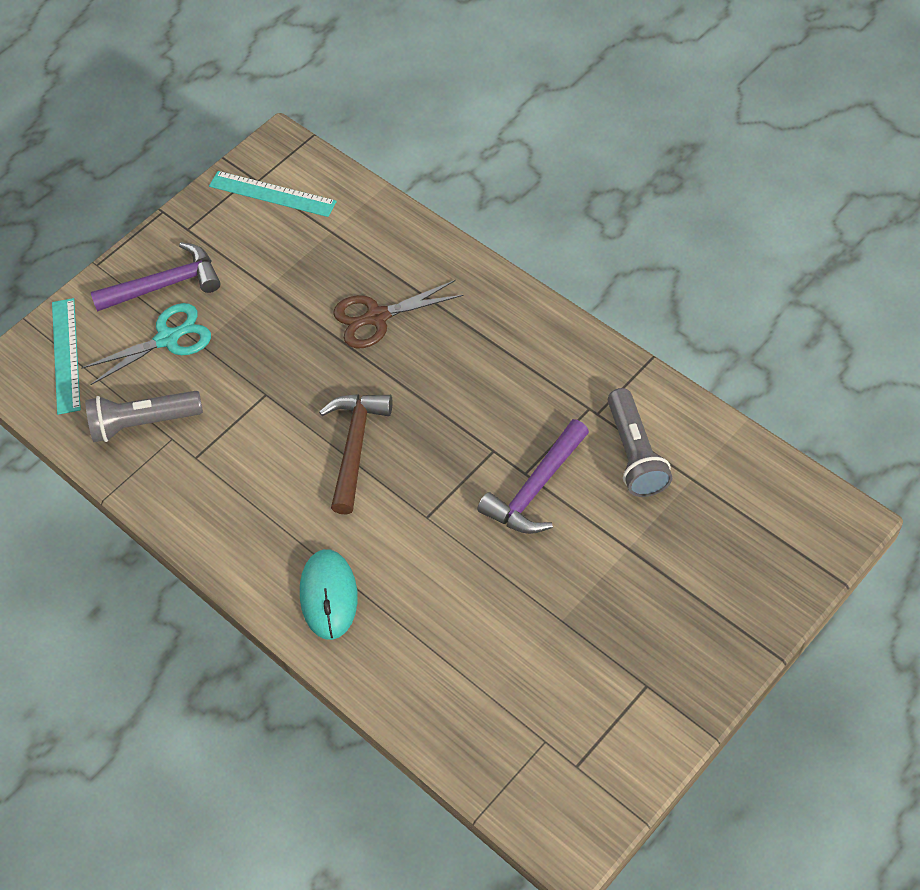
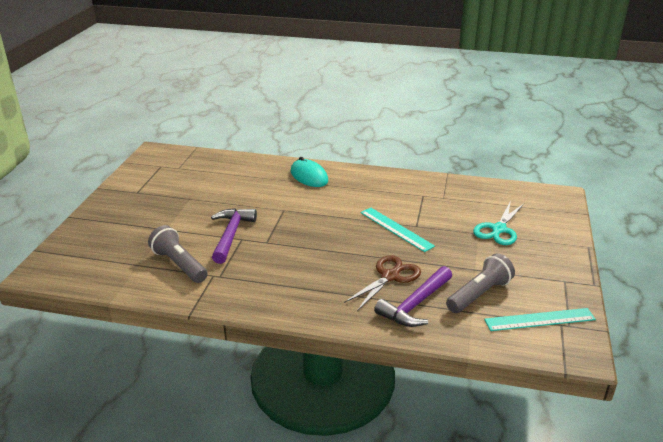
camera: 145 degrees right, 25 degrees down
(66, 355) = (540, 208): turquoise ruler -> turquoise ruler (396, 229)
(143, 423) = (464, 198): grey flashlight -> grey flashlight (479, 294)
(165, 285) = (535, 250): purple hammer -> purple hammer (415, 304)
(355, 447) = (345, 221): brown hammer -> none

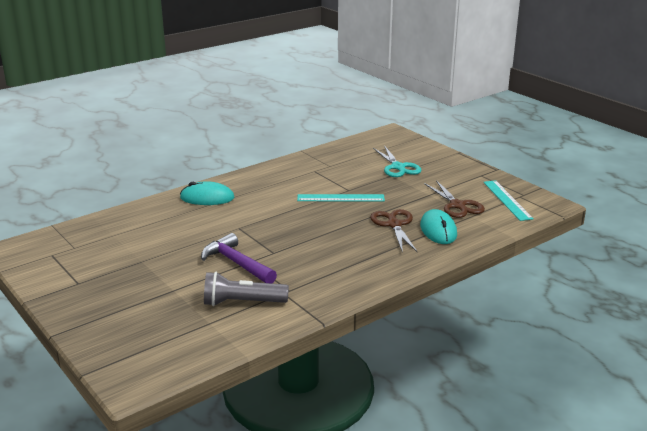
camera: 50 degrees left, 5 degrees down
(415, 304) = (438, 230): purple hammer -> turquoise mouse
(479, 294) = (457, 205): grey flashlight -> brown scissors
(540, 320) = (507, 200): turquoise ruler -> turquoise ruler turned 45 degrees counterclockwise

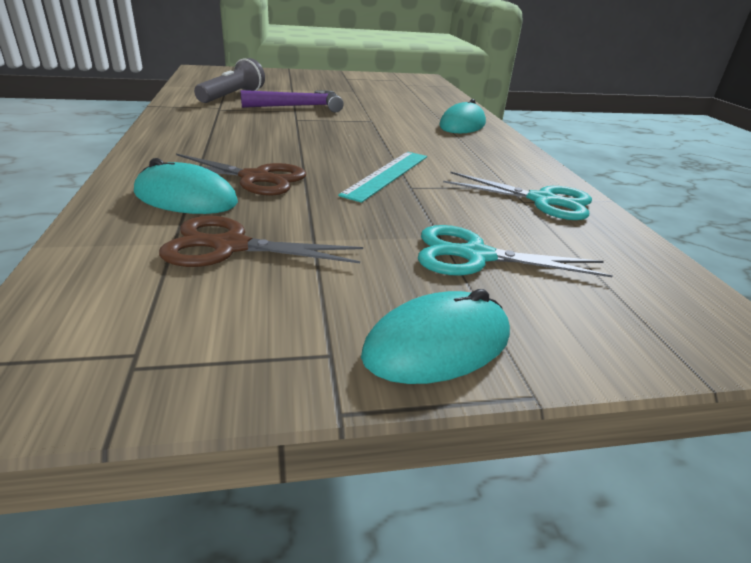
camera: 115 degrees right, 5 degrees up
(323, 162) = (542, 200): none -> turquoise scissors
(456, 164) = (437, 344): none -> turquoise mouse
(507, 200) = (152, 320): turquoise ruler -> none

